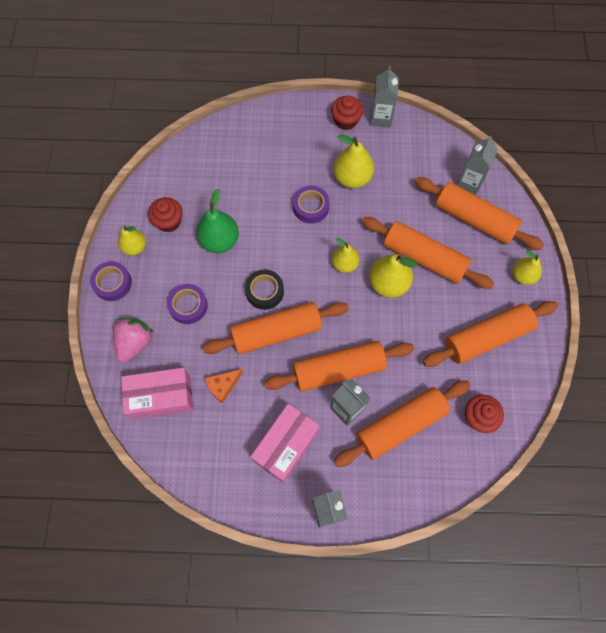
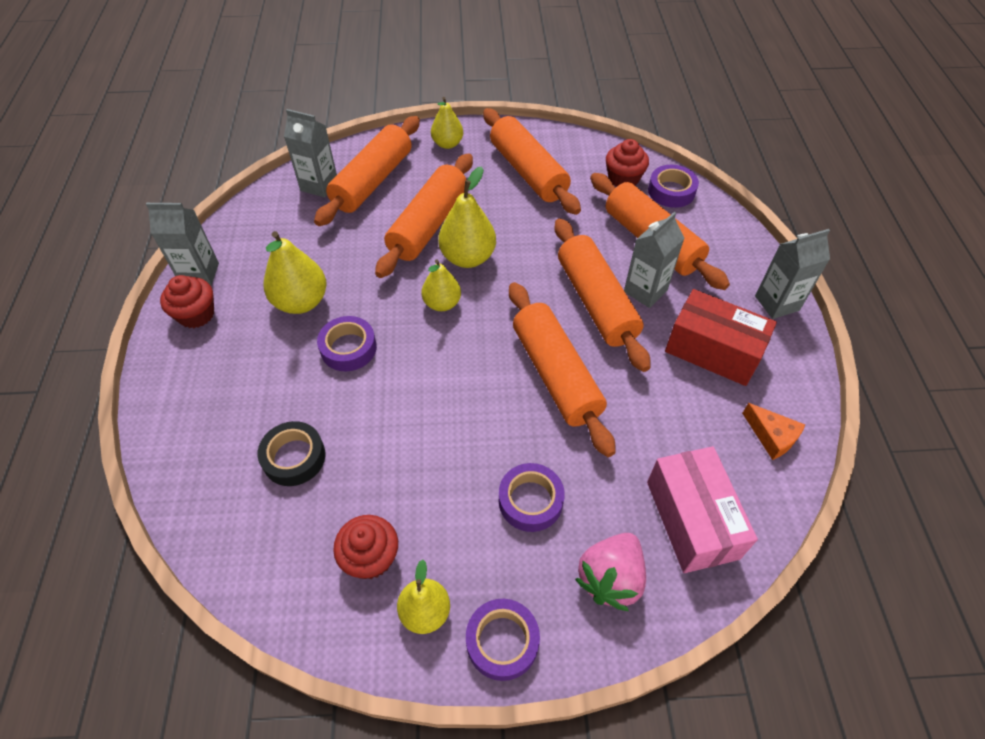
camera: 95 degrees left, 15 degrees down
(135, 343) = (610, 578): pink strawberry -> pink strawberry turned 75 degrees counterclockwise
(219, 241) = (408, 468): green pear -> none
(223, 386) = (651, 434): orange cheese -> orange cheese (772, 436)
(264, 291) = (493, 395): black tape -> black tape (294, 457)
(286, 445) = (713, 351): pink box -> red box
(462, 456) = (671, 191): none -> purple tape

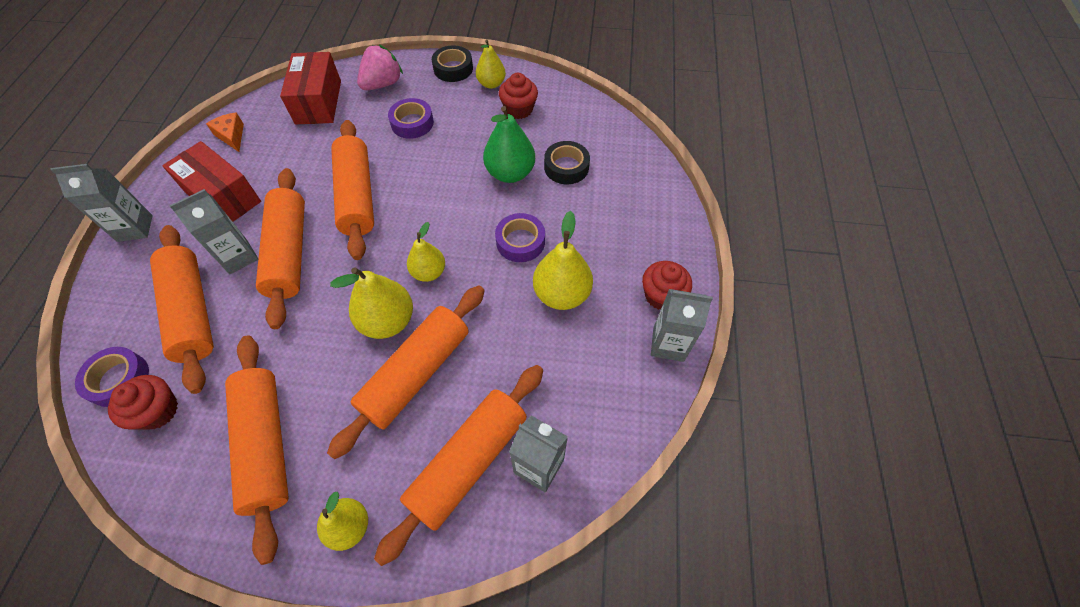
camera: 170 degrees left, 5 degrees up
(371, 436) = (510, 173): none -> green pear
(502, 641) = (453, 69): purple tape -> black tape
(691, 519) = (318, 102): pink box -> red box

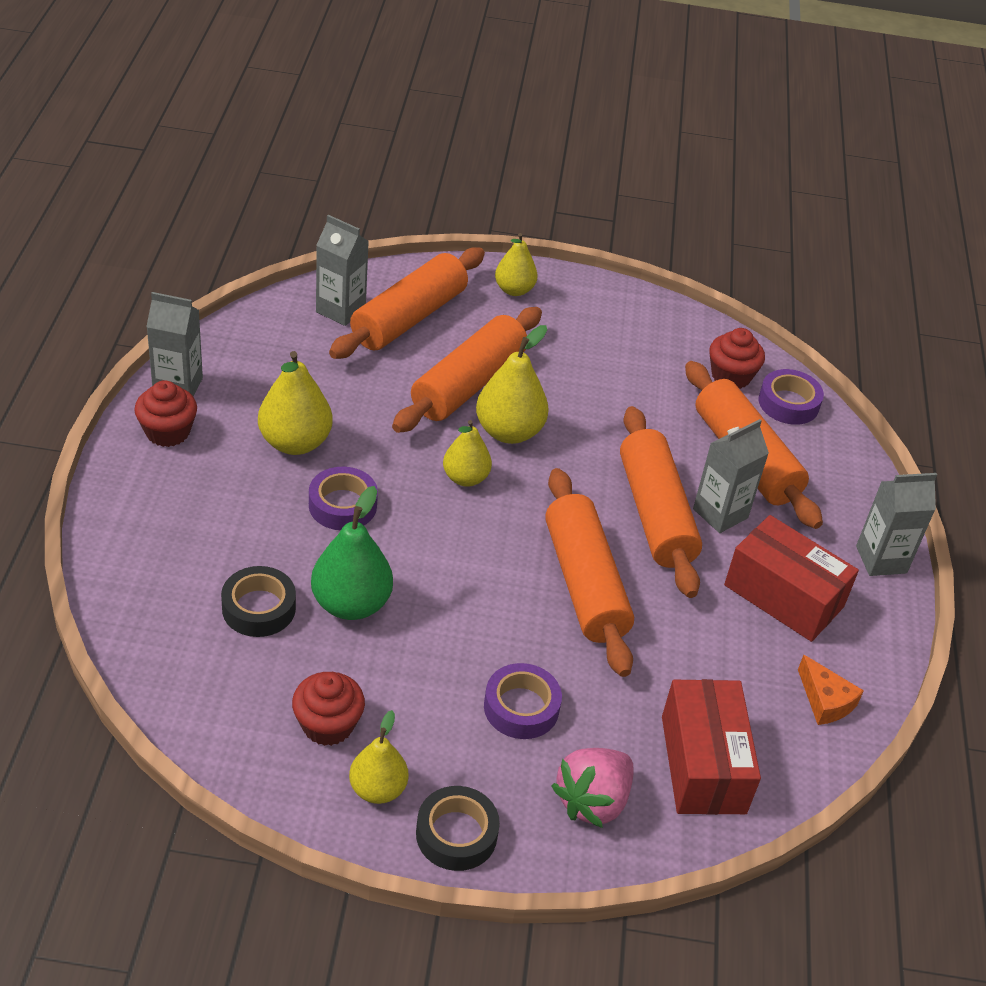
camera: 175 degrees right, 15 degrees down
(265, 444) = (610, 344): orange rolling pin -> none

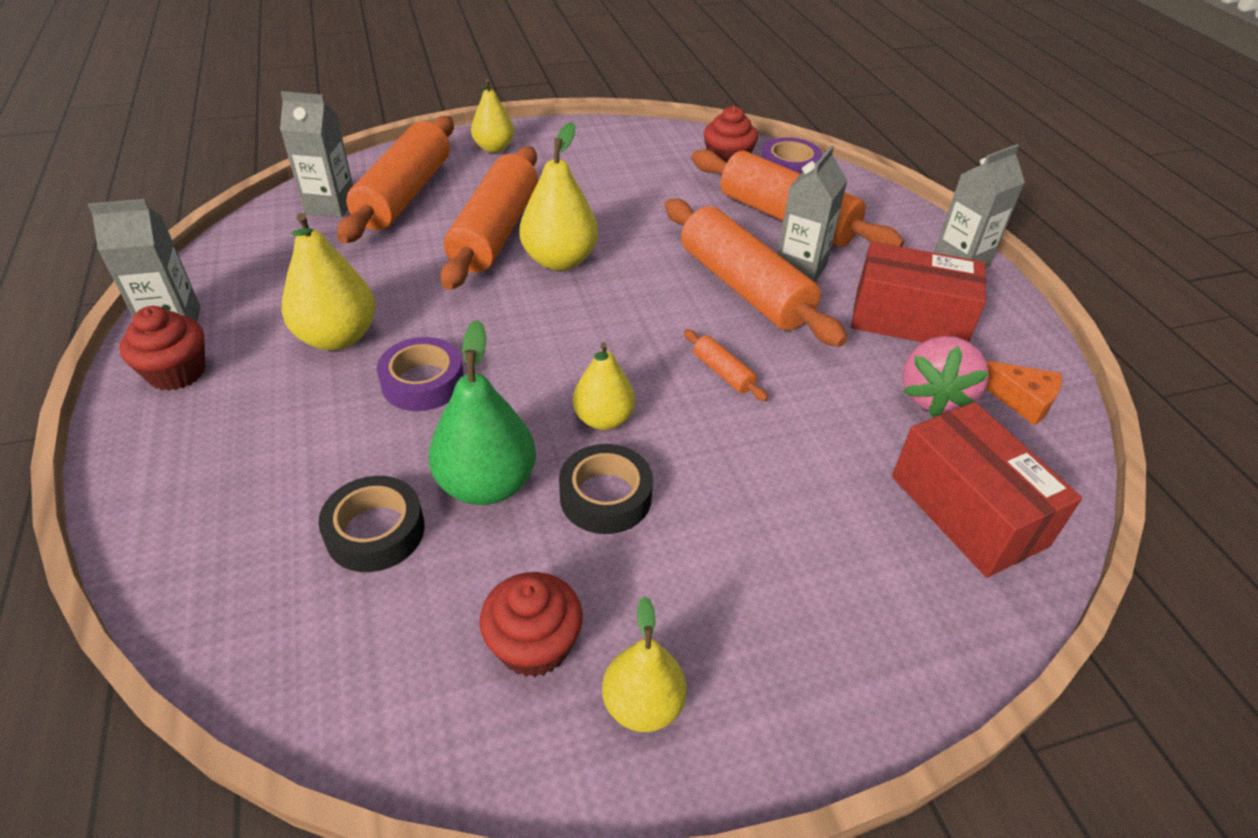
camera: 20 degrees left, 0 degrees up
(456, 834) = (773, 721): black tape -> black tape (605, 496)
(465, 478) = (541, 314): yellow pear -> yellow pear (603, 419)
(521, 707) = (745, 526): purple tape -> none
(584, 583) = (723, 372): orange rolling pin -> orange rolling pin, size x0.41
(592, 801) = (893, 603): pink strawberry -> pink strawberry (934, 397)

